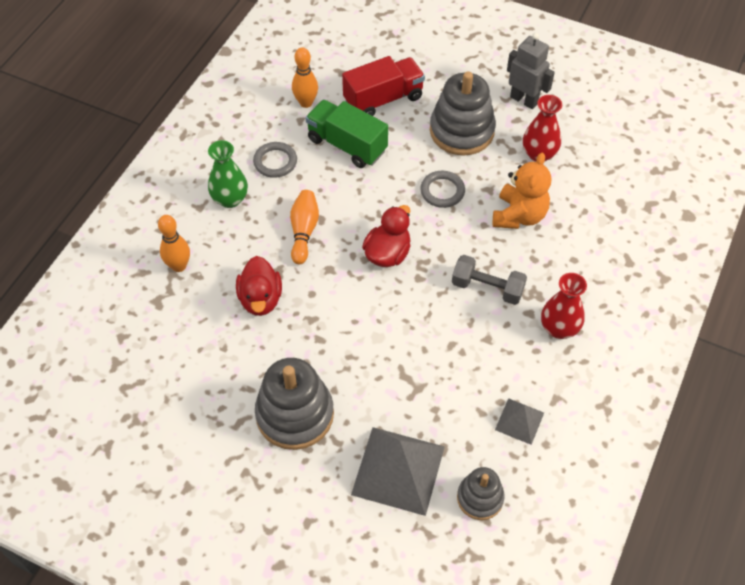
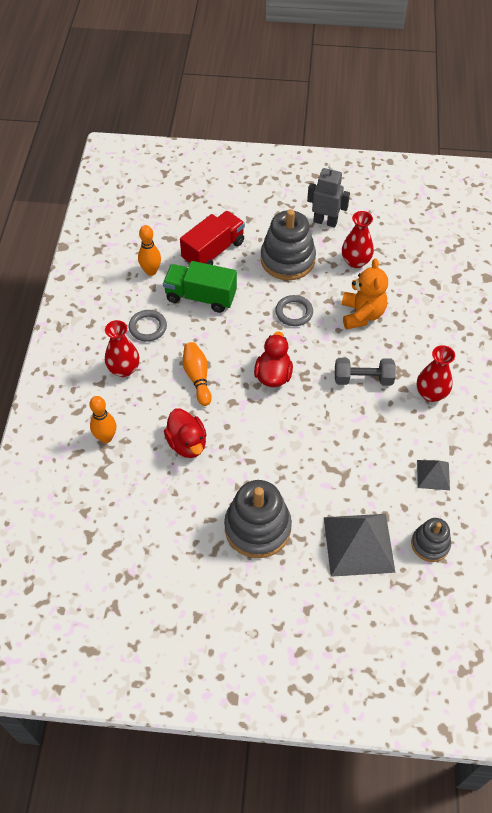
camera: 20 degrees left, 0 degrees up
(230, 199) = (124, 369): green vase -> red vase

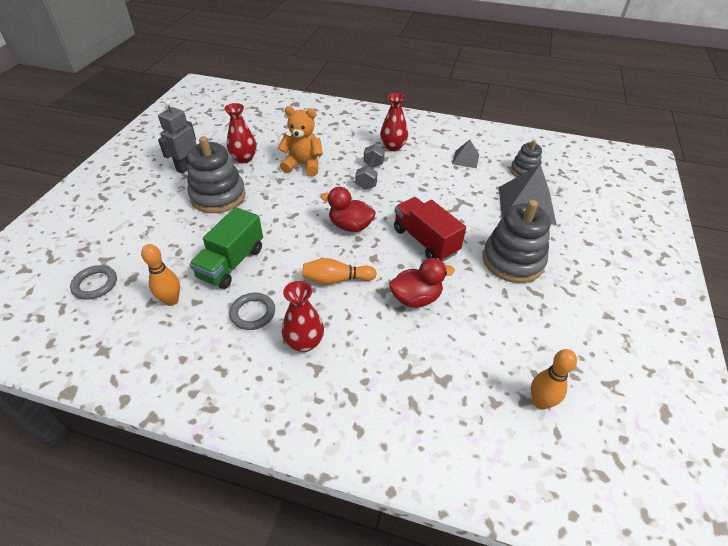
camera: 80 degrees left, 10 degrees down
(106, 437) = (396, 370): orange bowling pin -> orange bowling pin (540, 402)
(213, 251) = (174, 245): red truck -> red truck (425, 241)
(294, 312) = (283, 202): grey ring -> grey ring (95, 284)

